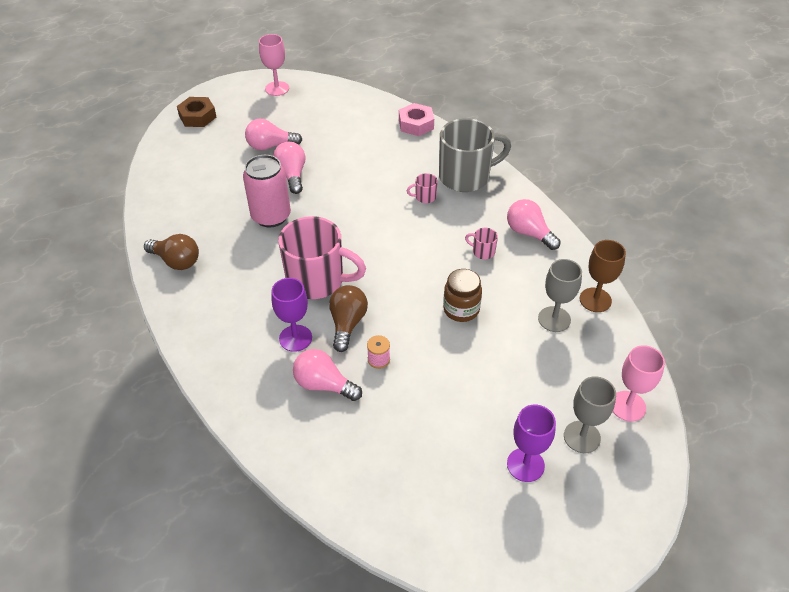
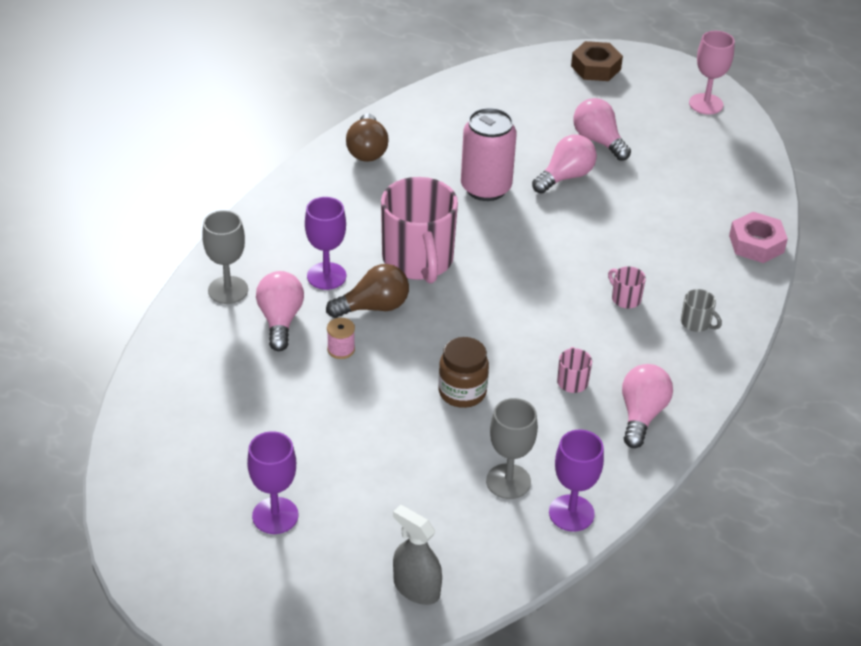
camera: 60 degrees right, 5 degrees down
(466, 177) = (696, 323): grey mug -> grey mug, size x0.40
(582, 437) = (343, 555): grey goblet -> grey goblet (228, 290)
(595, 300) = (571, 513): brown goblet -> purple goblet
(627, 406) = (416, 588): pink goblet -> grey spray bottle

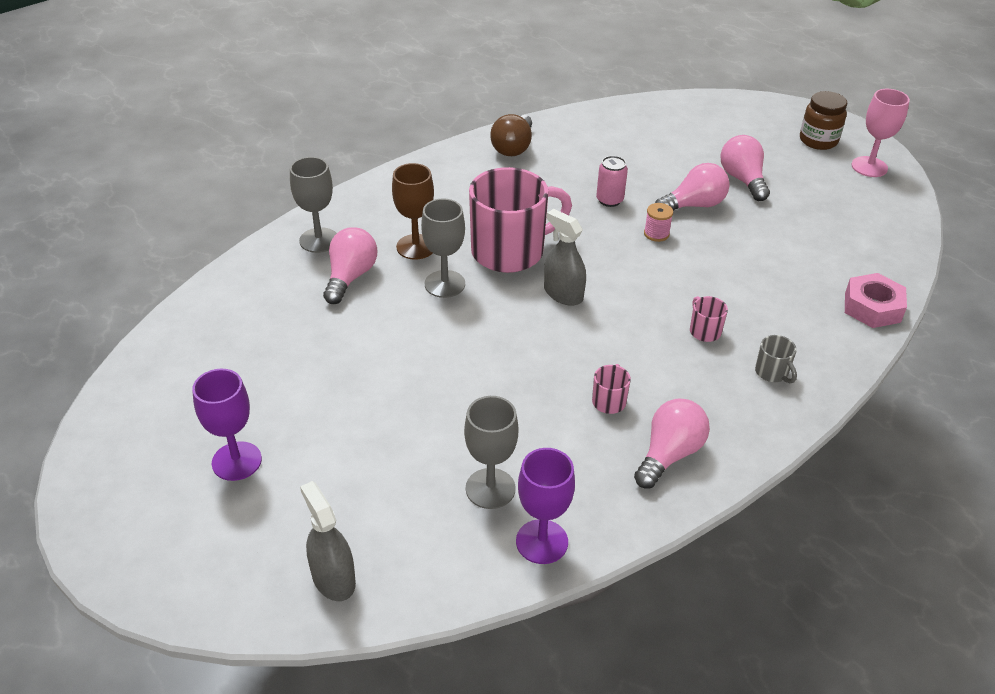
camera: 20 degrees right, 0 degrees up
(326, 276) = (416, 247): purple goblet -> brown goblet
(341, 349) = (392, 316): pink spool -> pink spool (656, 234)
(373, 307) = (444, 284): brown light bulb -> grey goblet
(418, 261) = (510, 251): pink mug -> pink mug turned 120 degrees counterclockwise
(462, 392) = (489, 384): brown jar -> brown jar (818, 141)
(486, 188) = (609, 200): pink can -> pink can, size x0.54
(487, 292) = (563, 294): none -> grey spray bottle
(595, 68) = (768, 117): brown nut -> none

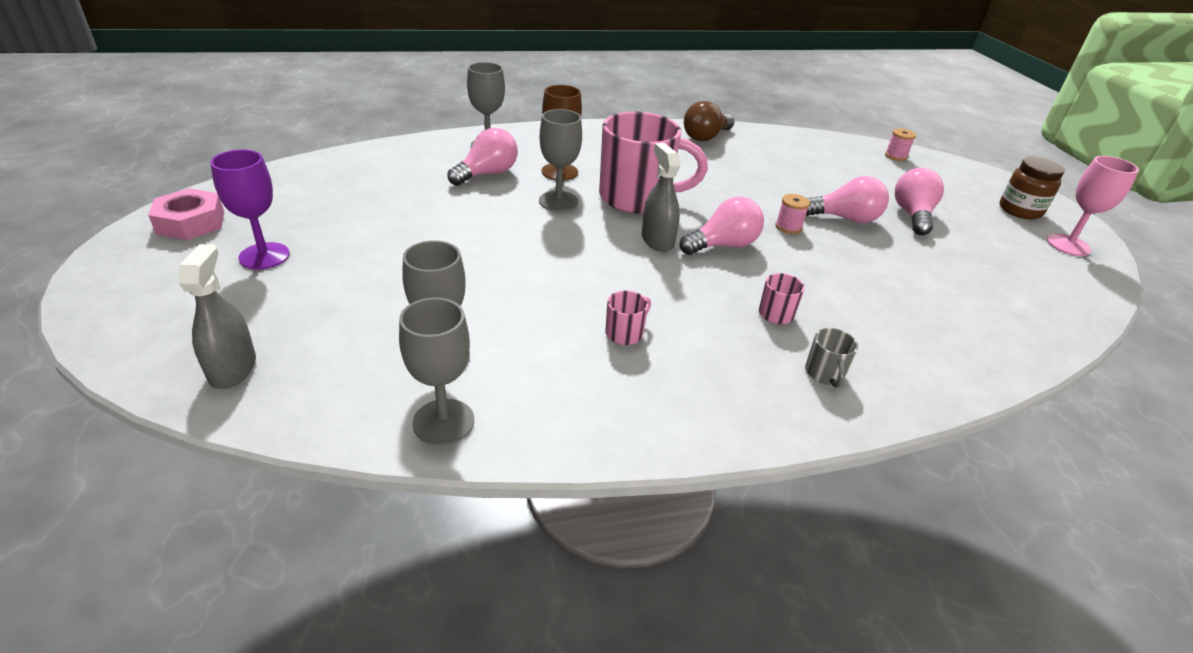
camera: 25 degrees right, 5 degrees down
(542, 541) = (443, 422): purple goblet -> grey goblet
(609, 200) = (762, 192): pink can -> none
(669, 454) = (646, 401): pink light bulb -> pink light bulb (723, 245)
(690, 110) = (895, 156): none -> pink spool
(872, 307) = (993, 359): pink nut -> pink nut (191, 223)

